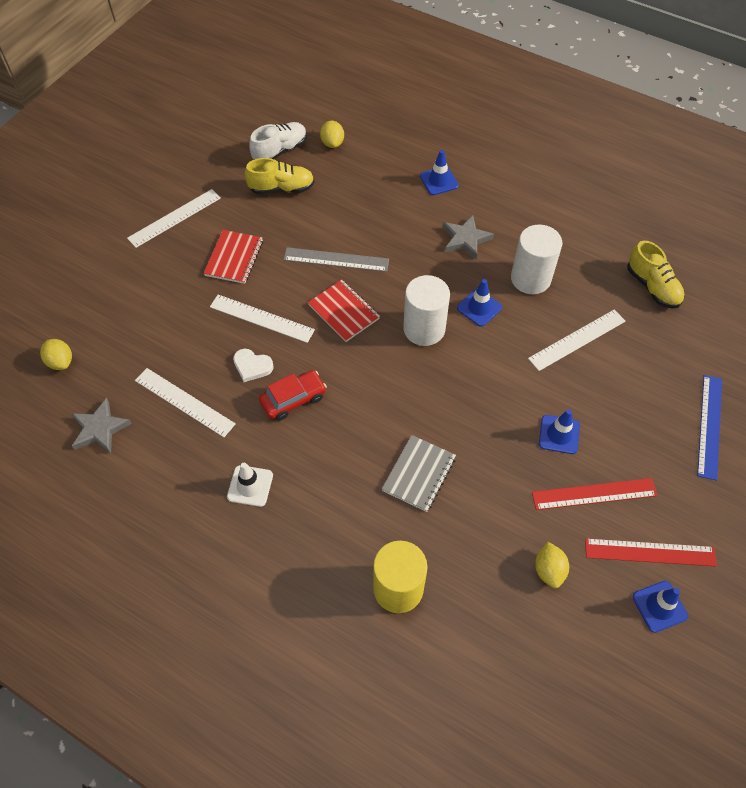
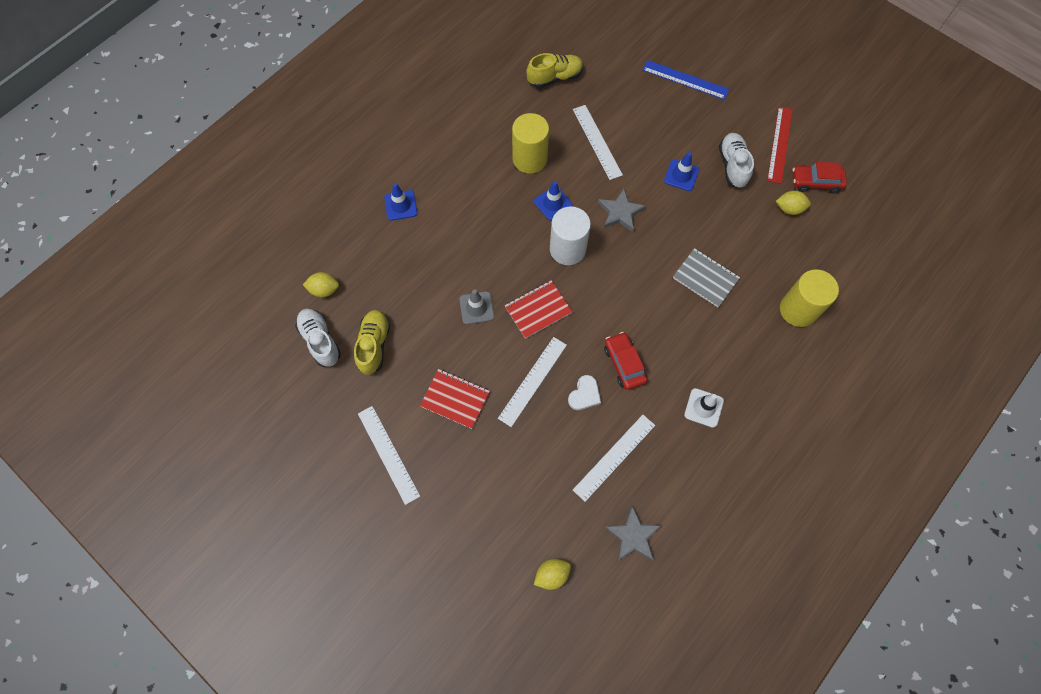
camera: 80 degrees left, 10 degrees up
(336, 259) = (476, 308): grey ruler -> grey traffic cone
(465, 239) = (476, 198): grey star -> grey star (620, 212)
(530, 278) = (530, 159): white cylinder -> yellow cylinder
(594, 494) = (732, 166): red ruler -> white shoe
(603, 604) = (815, 182): none -> red car
(659, 606) = (818, 150): blue traffic cone -> none

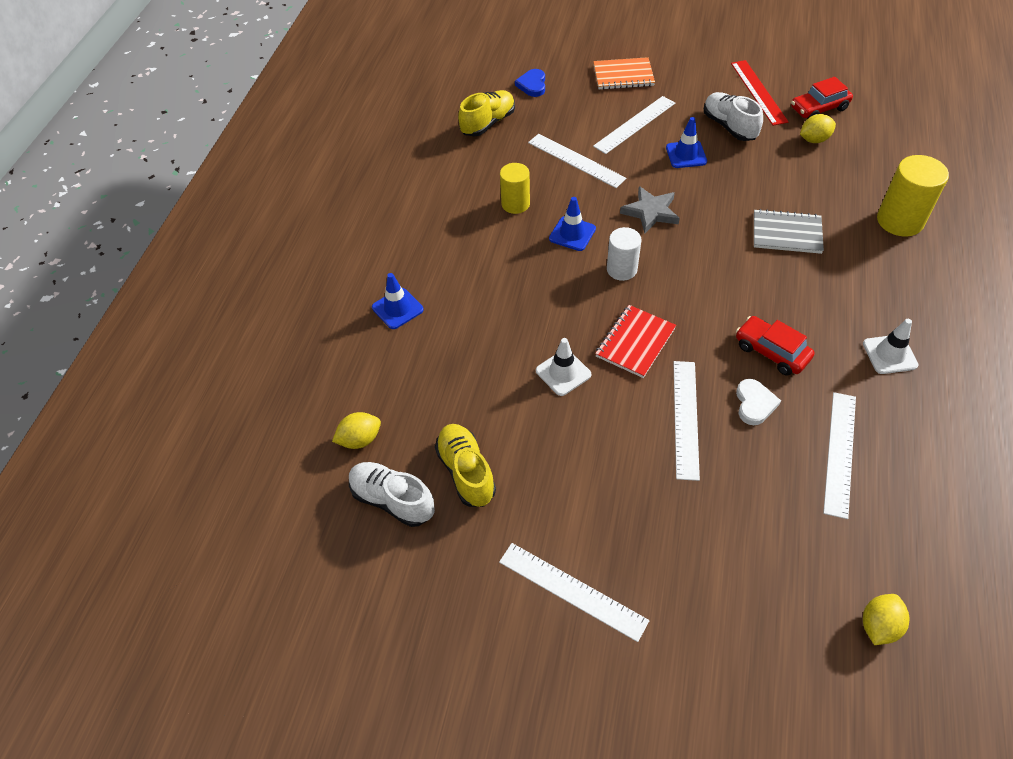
camera: 25 degrees left, 15 degrees down
(455, 399) = (610, 483): red notebook -> none
(476, 308) = (563, 373): grey traffic cone -> white traffic cone
(530, 159) = (515, 204): yellow cylinder -> yellow cylinder, size x0.66
(567, 249) = (621, 269): white cylinder -> white cylinder, size x0.66
(610, 57) = (532, 85): none -> blue heart
(633, 536) = (931, 528): grey star -> none
(662, 130) = (634, 124): none -> white ruler
(685, 80) = (623, 76): blue ruler -> orange notebook

